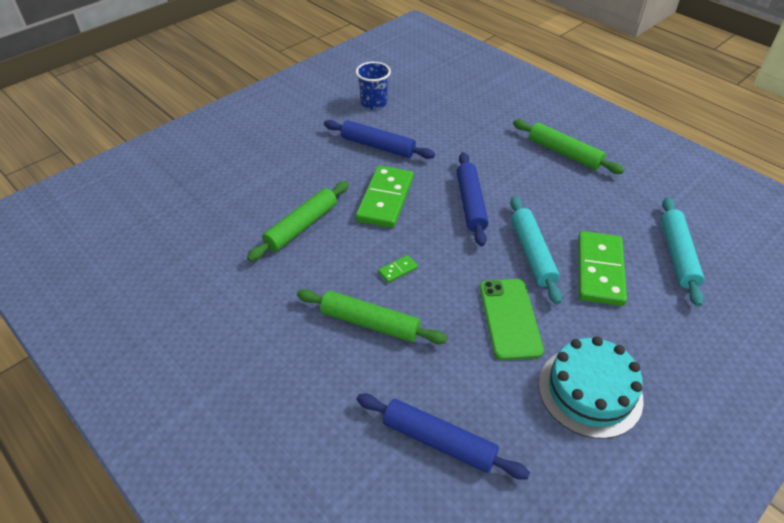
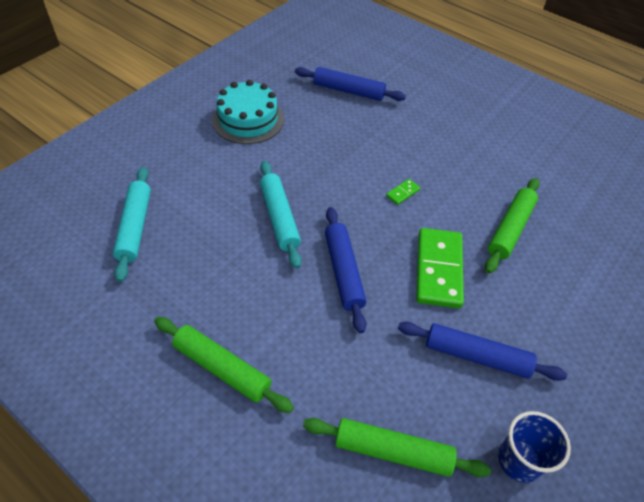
camera: 170 degrees right, 5 degrees up
(370, 323) = (413, 151): green rolling pin -> green rolling pin (393, 451)
(510, 318) = (302, 161): green phone -> none
(599, 270) = (218, 206): green domino -> none

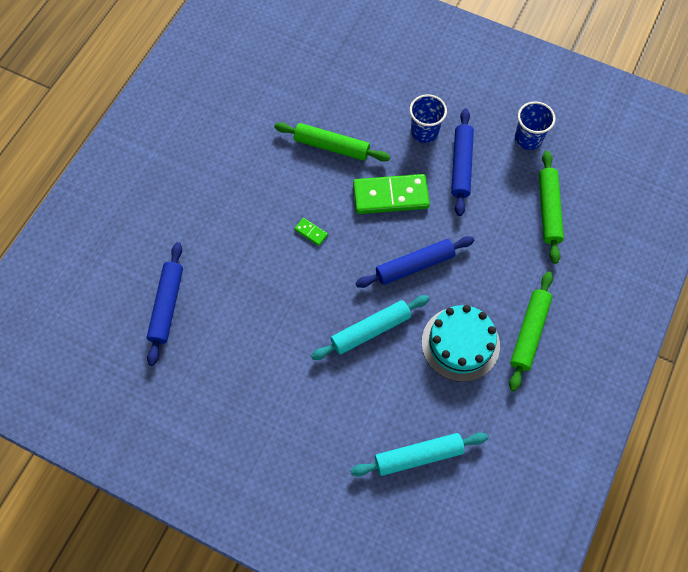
camera: 100 degrees left, 15 degrees up
(248, 120) = (240, 398): turquoise cake -> turquoise cake (460, 343)
(531, 326) = (424, 132): none -> blue cup

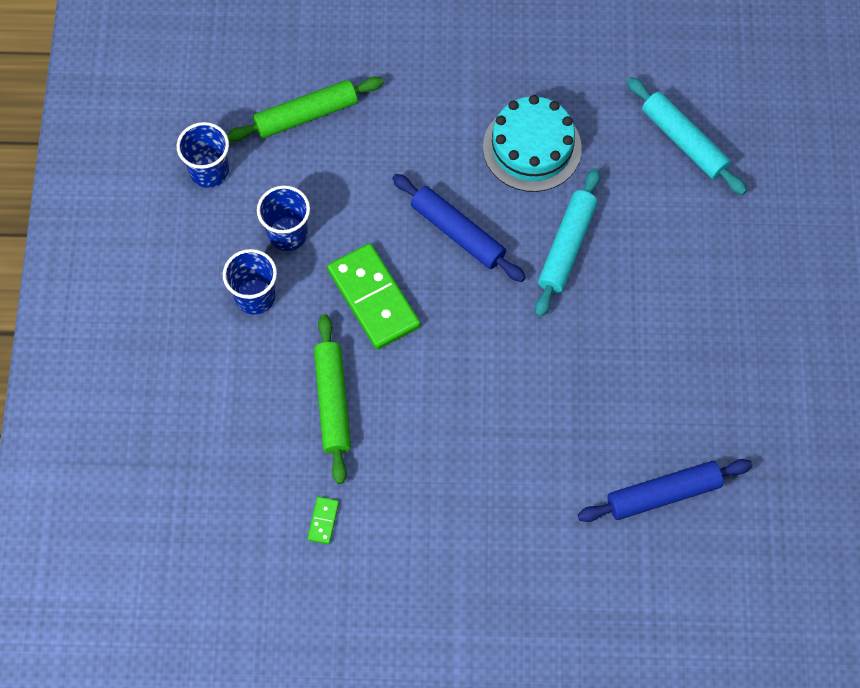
camera: 115 degrees left, 0 degrees up
(311, 232) = (473, 370): green domino -> green domino (323, 521)
(371, 330) = (567, 247): turquoise rolling pin -> turquoise rolling pin turned 75 degrees clockwise
(461, 165) = (287, 234): blue rolling pin -> blue cup
(529, 333) = (481, 84): green rolling pin -> none

